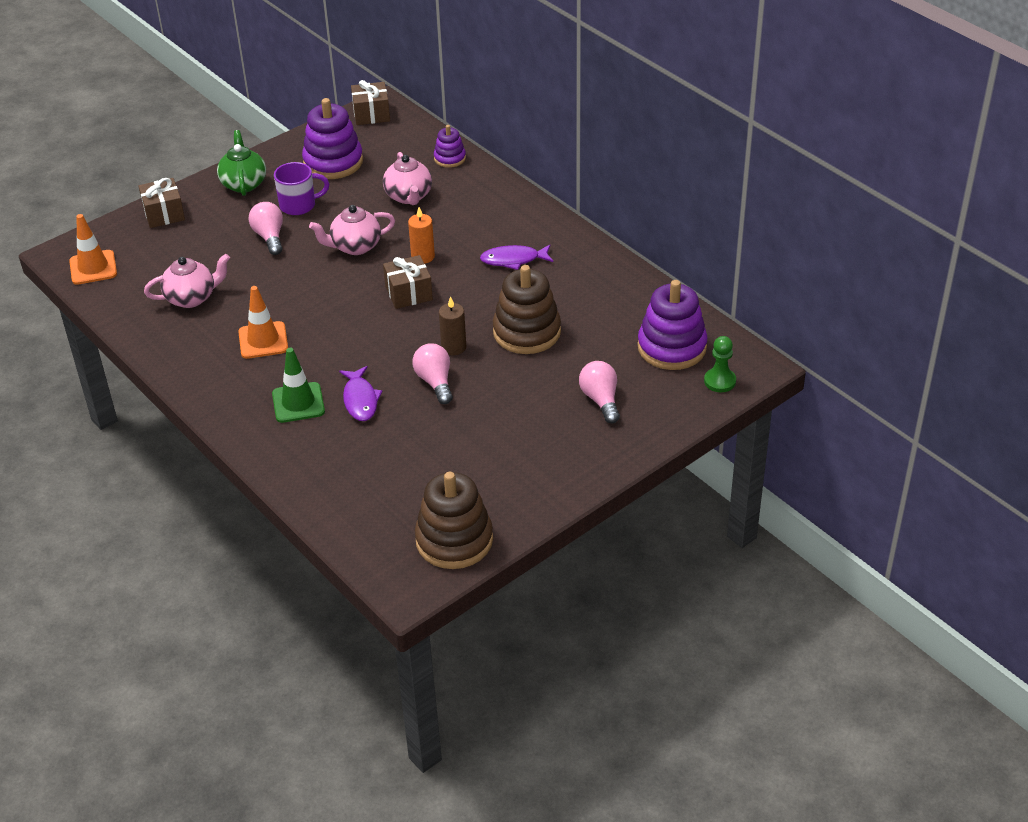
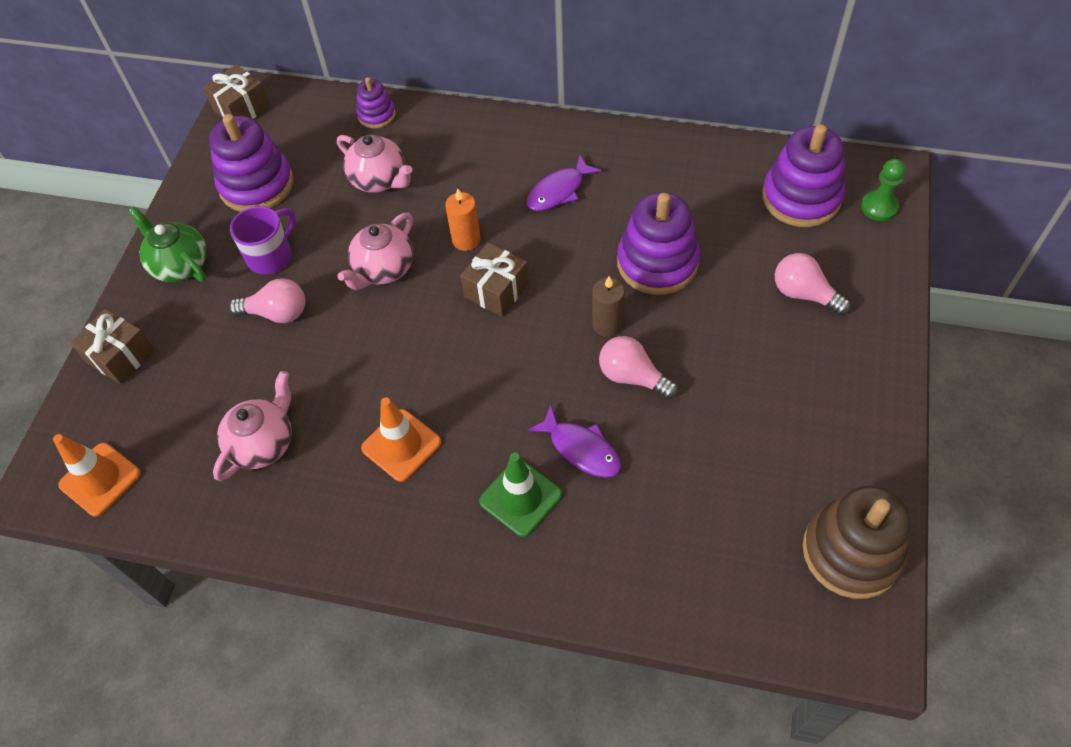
camera: 35 degrees left, 15 degrees up
(269, 237) = (277, 313): pink light bulb -> pink light bulb turned 150 degrees clockwise
(527, 332) = (657, 263): brown stacking toy -> purple stacking toy

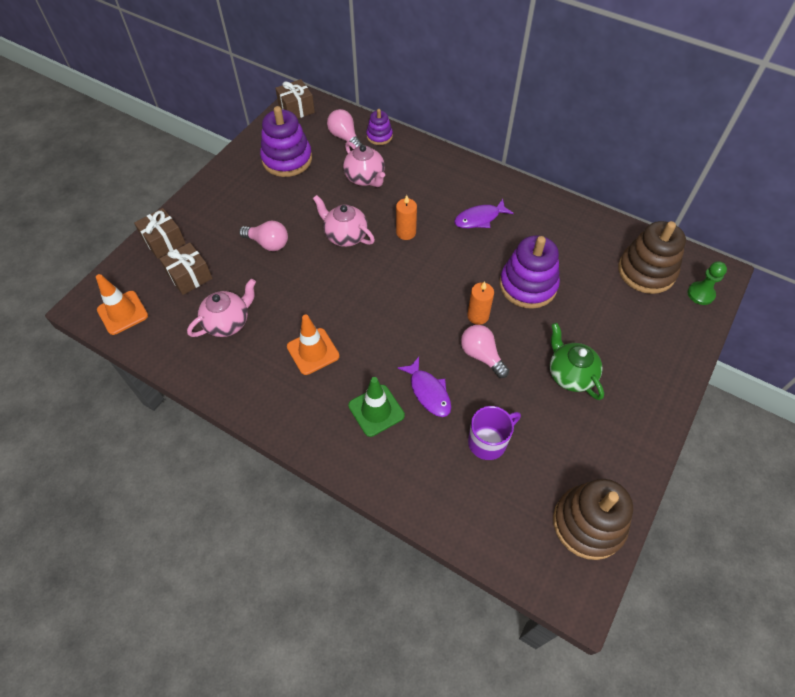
camera: 15 degrees right, 0 degrees up
(180, 265) = (221, 196): green teapot -> green teapot (570, 374)
(271, 256) = (278, 206): purple mug -> purple mug (488, 441)
(383, 269) = (345, 236): pink teapot -> pink teapot turned 75 degrees clockwise
(496, 290) = (413, 271): brown gift -> brown gift (190, 276)
(607, 324) = (478, 316): brown candle -> orange candle
(801, 197) = (646, 271): purple stacking toy -> brown stacking toy
(804, 294) = (623, 337): pink light bulb -> pink light bulb (345, 137)

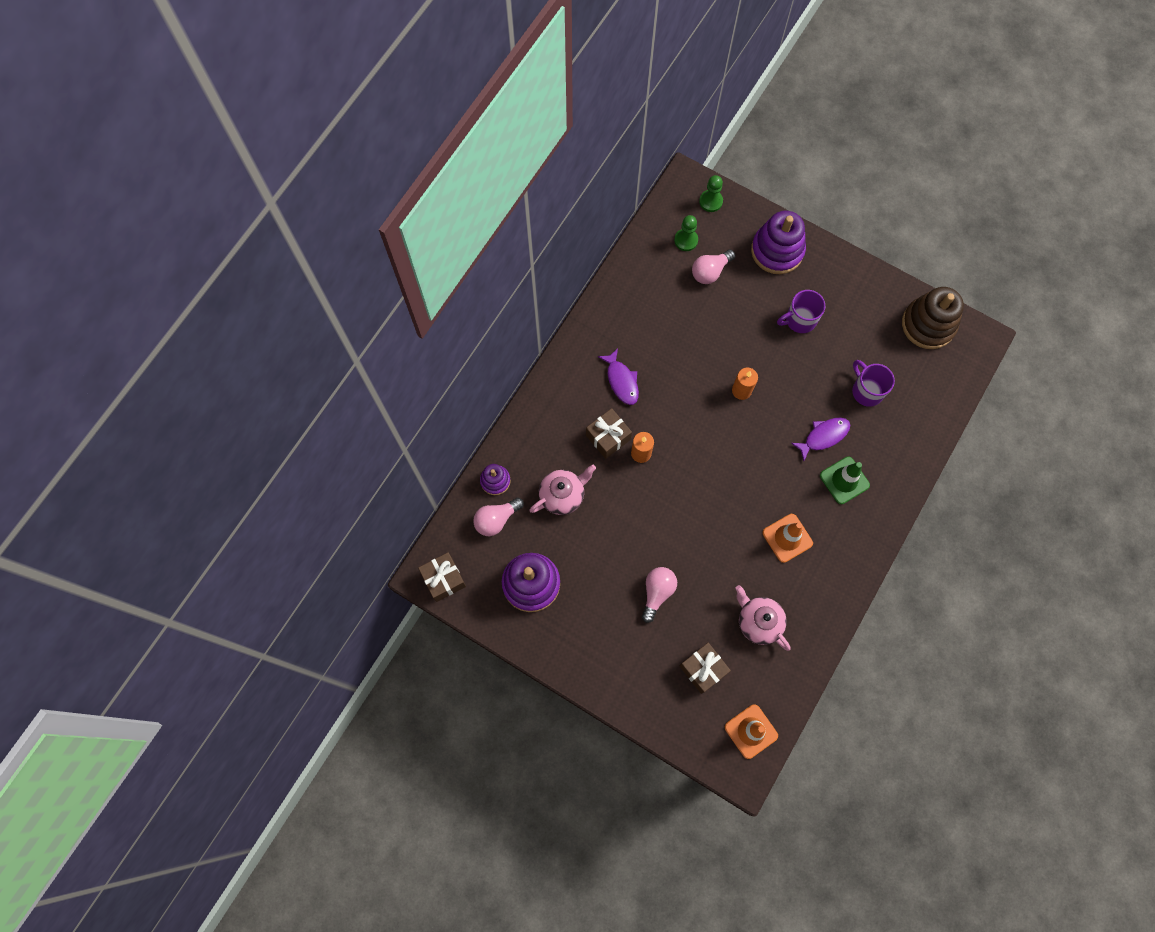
camera: 90 degrees left, 15 degrees up
(164, 241) = (656, 706): brown gift -> brown gift (608, 437)
(345, 236) = (646, 513): pink teapot -> none
(481, 355) = (784, 390): pink light bulb -> pink light bulb (710, 271)
(528, 285) = (705, 344): purple stacking toy -> purple stacking toy (777, 251)
(570, 374) = (799, 320): green teapot -> purple mug
(646, 271) = (686, 240): brown stacking toy -> green pawn

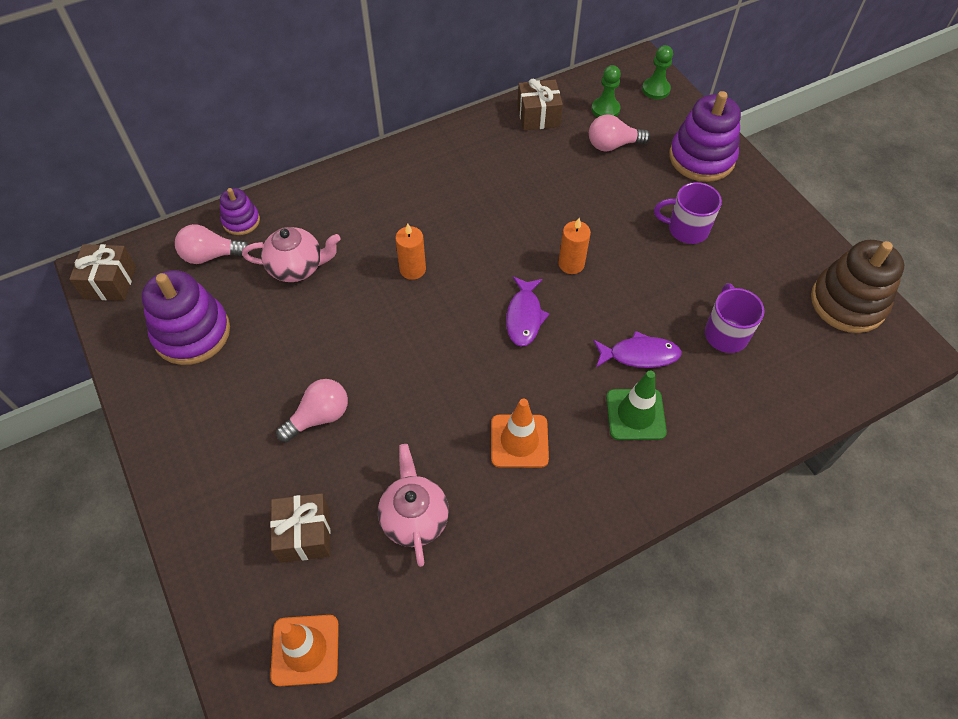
camera: 30 degrees right, 15 degrees down
(608, 437) = (389, 238): brown gift -> brown gift (538, 116)
(621, 381) = (444, 195): purple fish -> purple fish (524, 317)

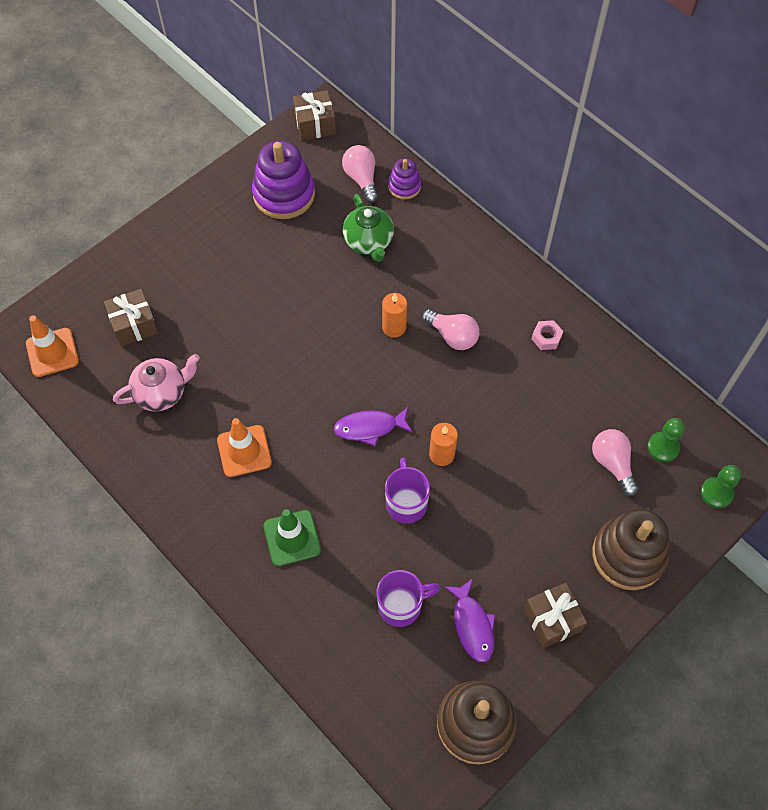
camera: 75 degrees right, 5 degrees up
(297, 267) = (369, 242): pink teapot -> green teapot
(319, 417) = (231, 303): pink light bulb -> pink light bulb (452, 336)
(470, 156) = (546, 338): none -> pink nut
(538, 116) = (626, 386): brown gift -> brown gift (552, 620)
(639, 355) = (355, 531): purple fish -> purple fish (472, 625)
(686, 229) = (521, 552): purple mug -> purple mug (406, 502)
(701, 158) = (628, 555): purple stacking toy -> brown stacking toy

